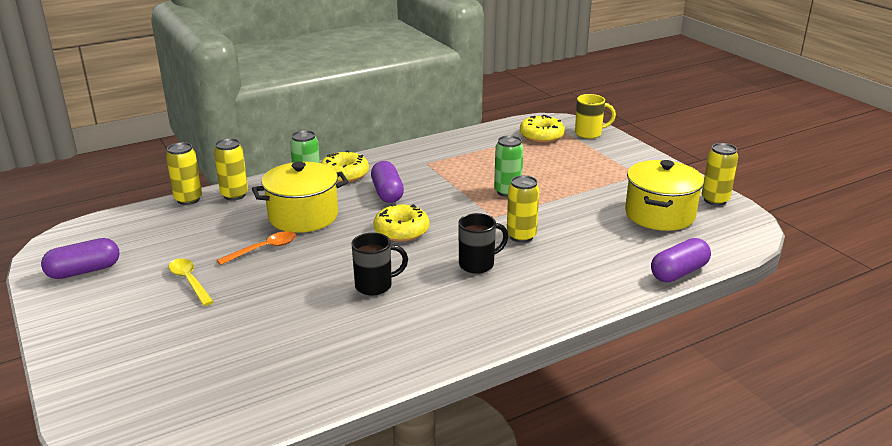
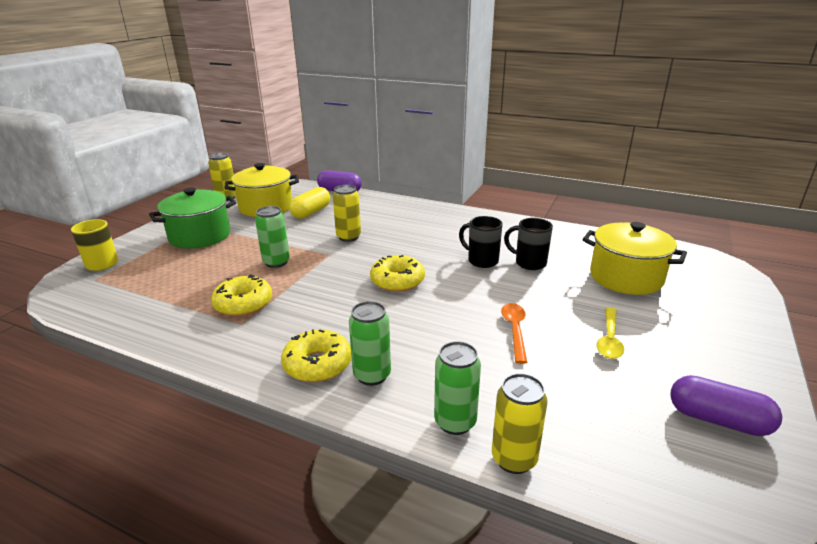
camera: 125 degrees left, 0 degrees up
(234, 195) = (455, 422): yellow can -> green can
(263, 249) = (515, 330): orange spoon -> orange spoon turned 75 degrees clockwise
(303, 216) = (436, 341): yellow pot -> yellow pot (626, 277)
(387, 193) = (336, 316): purple capsule -> none
(478, 264) = (405, 239): black mug -> black mug (529, 263)
(541, 136) = (119, 284): yellow donut -> yellow donut (243, 304)
(608, 172) = (200, 236): none -> green pot
(616, 235) = (311, 212): none -> yellow capsule

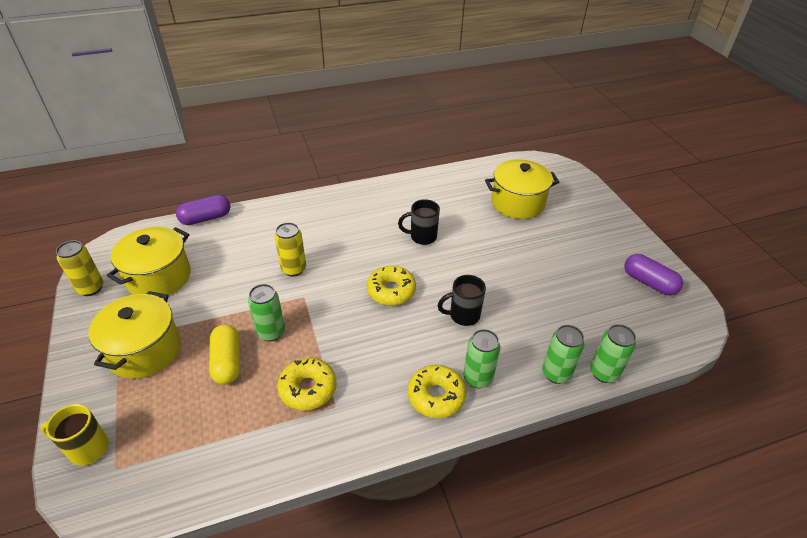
camera: 45 degrees left, 15 degrees up
(200, 236) = (145, 350): green pot -> yellow pot
(311, 212) = (217, 259): yellow capsule -> yellow capsule (227, 362)
(514, 459) = (604, 373): yellow can -> green can
(515, 330) = (509, 286): orange spoon -> none
(529, 263) = (453, 221): black mug -> black mug (463, 315)
(609, 339) = (559, 260): yellow spoon -> none
(718, 420) = (649, 283): purple capsule -> purple capsule turned 60 degrees clockwise

